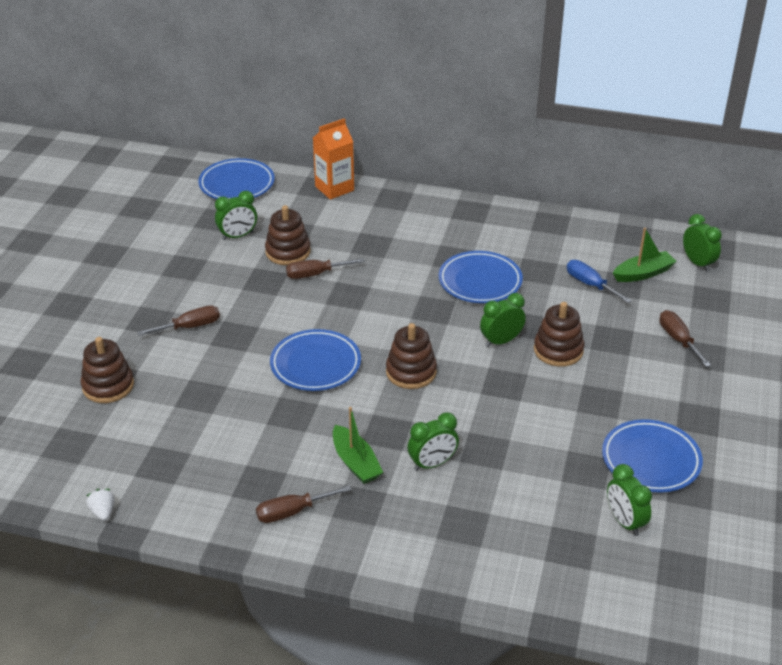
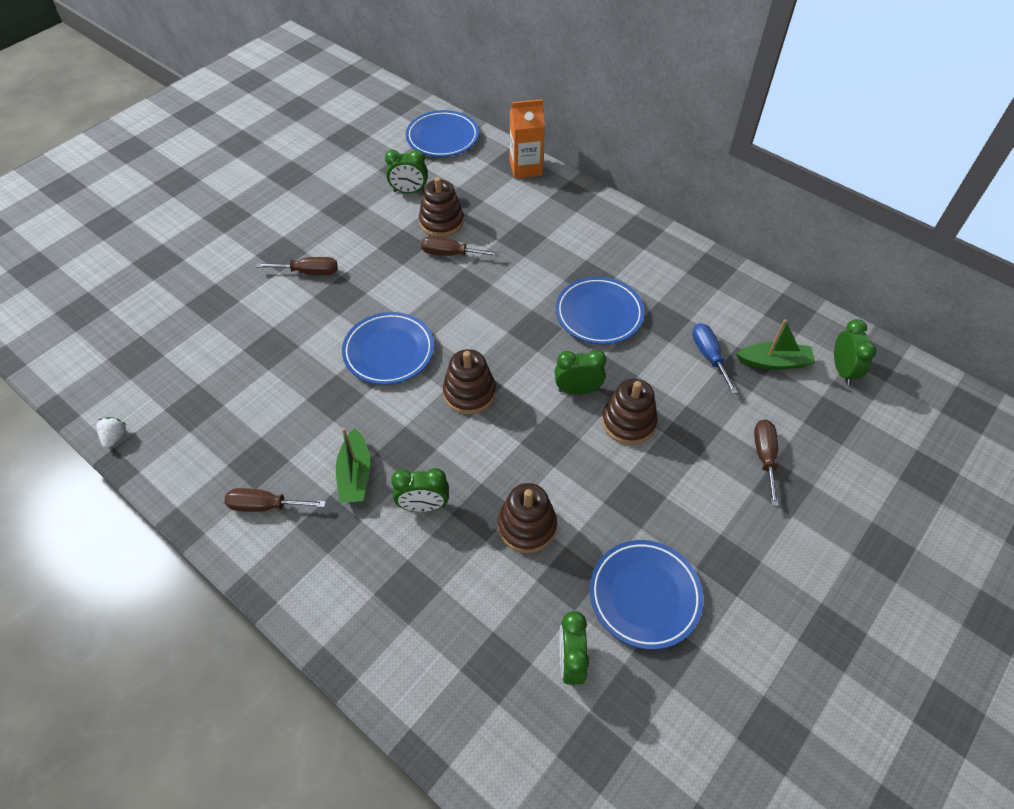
camera: 25 degrees right, 15 degrees up
(108, 386) = (204, 308): brown stacking toy -> brown stacking toy (527, 526)

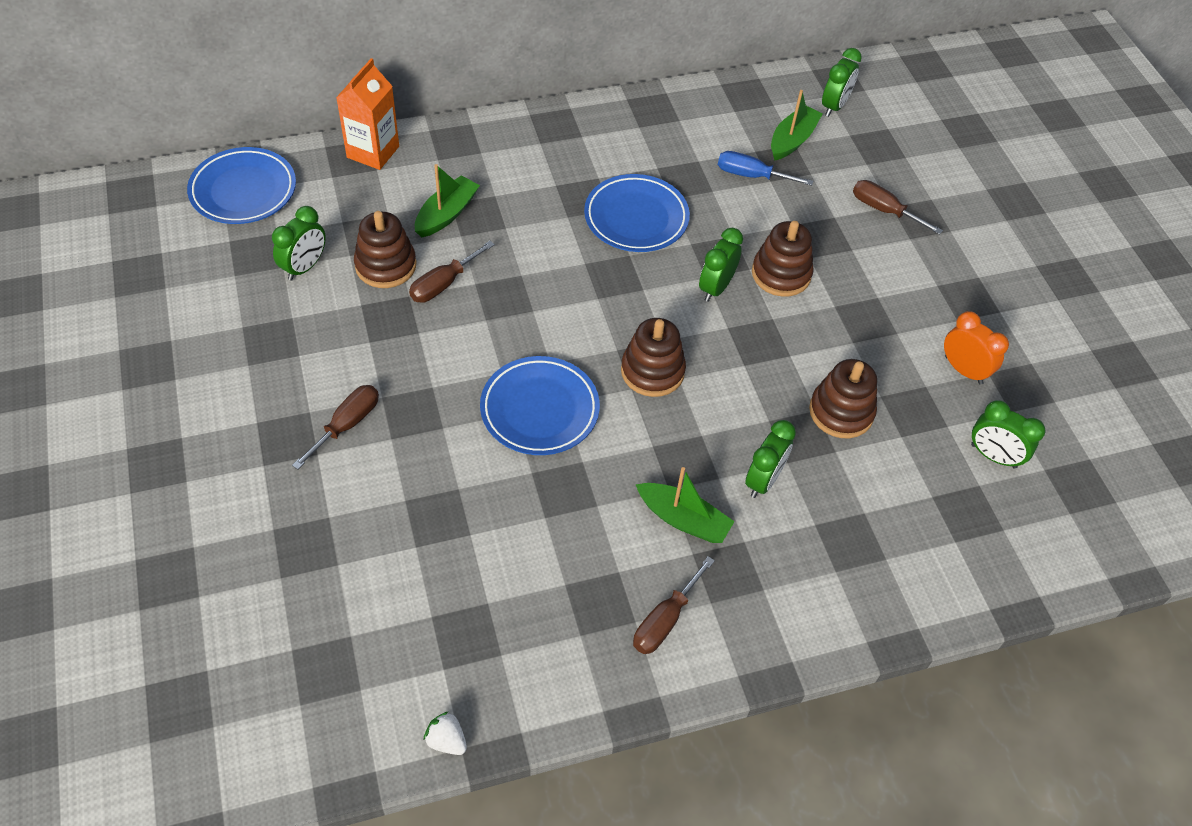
camera: 60 degrees left, 0 degrees up
(508, 225) = (446, 214): none -> green boat
(644, 595) = (963, 370): blue plate -> orange clock
(842, 370) = (834, 106): green clock -> green clock turned 90 degrees clockwise

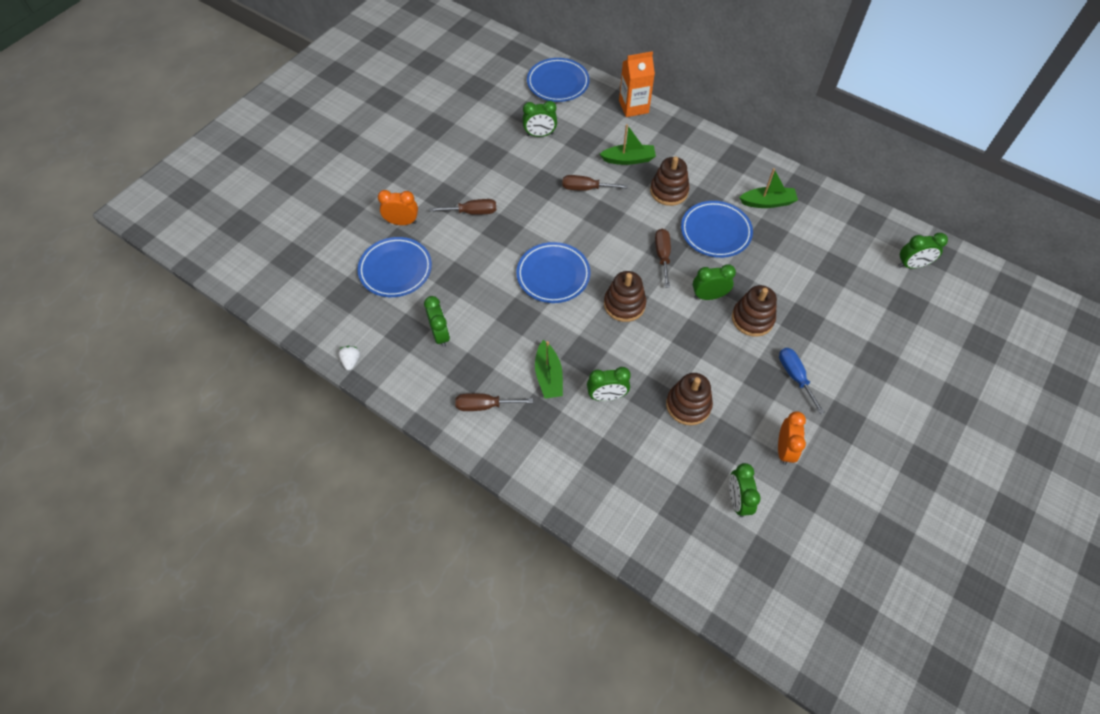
camera: 55 degrees right, 5 degrees up
(272, 517) = (402, 222): none -> orange clock
(346, 580) = (395, 270): none -> blue plate
(385, 265) = (573, 160): brown stacking toy -> brown stacking toy (669, 191)
(509, 597) = (440, 335): none -> green clock
(751, 175) = (807, 261): blue screwdriver -> blue screwdriver (795, 376)
(792, 140) = (858, 262): green boat -> green boat (767, 202)
(884, 210) = (860, 338): brown screwdriver -> brown screwdriver (662, 256)

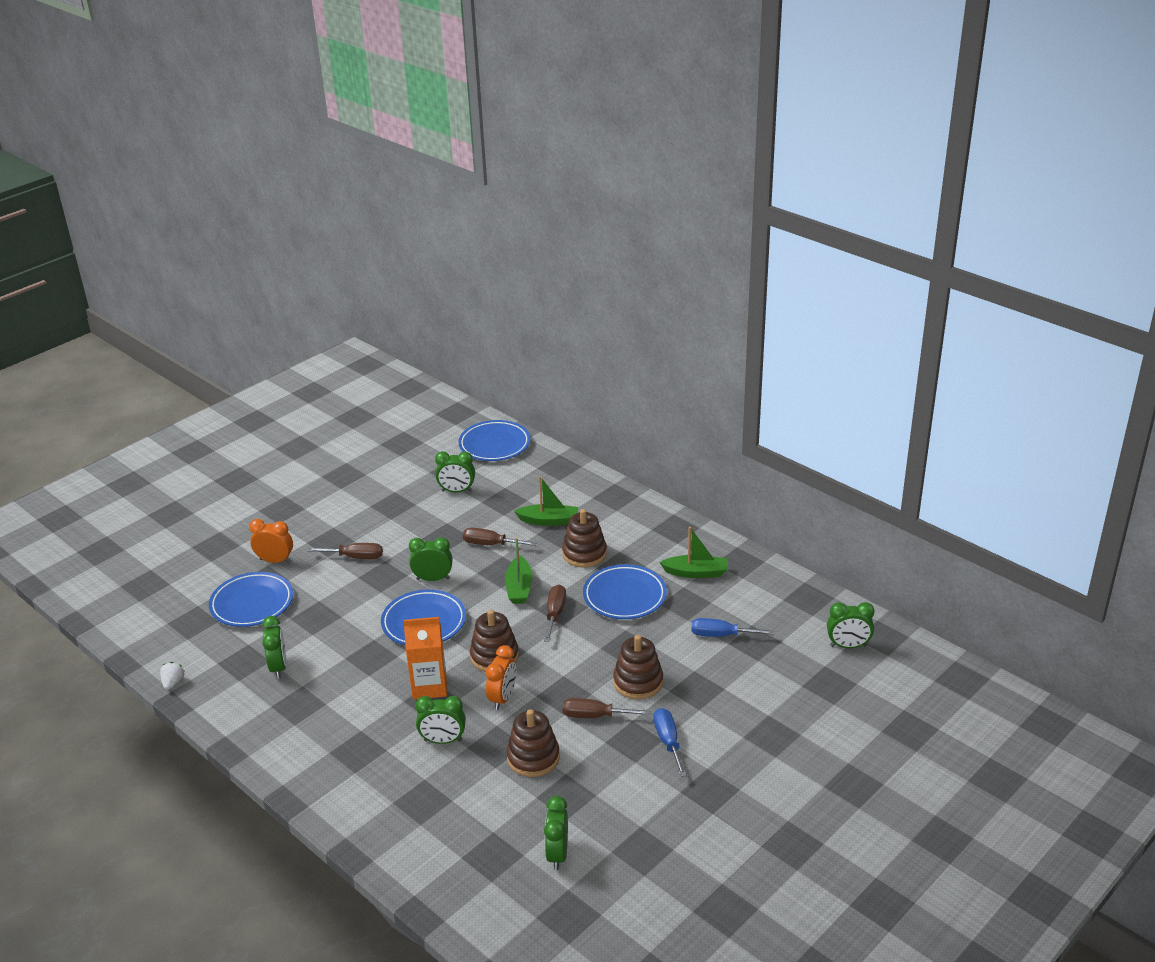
camera: 10 degrees right, 25 degrees down
(484, 405) = (303, 737): brown screwdriver -> brown screwdriver (595, 716)
(548, 376) = (384, 716): green boat -> green boat (519, 588)
(633, 107) = (572, 472): orange carton -> orange carton (429, 686)
(709, 296) = (595, 656): green clock -> green clock (433, 579)
(784, 449) = (630, 810): orange clock -> orange clock (503, 698)
(807, 264) = (721, 635): none -> blue screwdriver

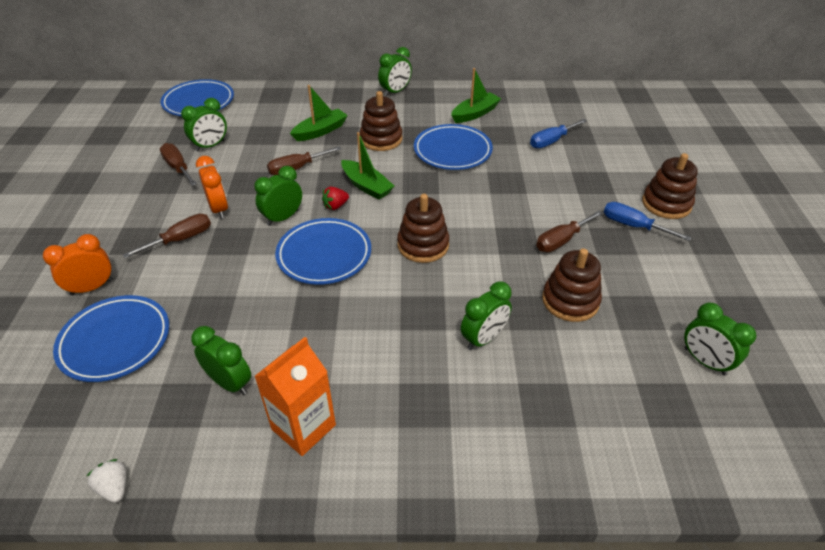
camera: 45 degrees left, 10 degrees up
(429, 686) = (405, 302): orange carton -> orange carton (303, 427)
(477, 591) = (335, 206): none -> red strawberry
(503, 698) = (478, 272): orange clock -> orange clock (219, 209)
(555, 614) = (422, 189): brown screwdriver -> brown screwdriver (178, 168)
(638, 682) = (551, 200): brown stacking toy -> brown stacking toy (666, 204)
(848, 646) = (627, 108): green clock -> green clock (395, 92)

